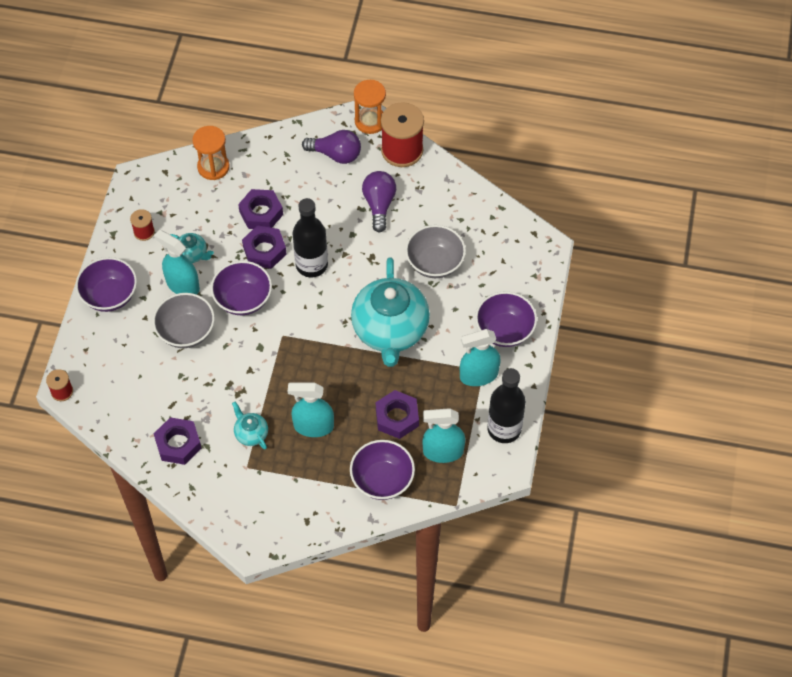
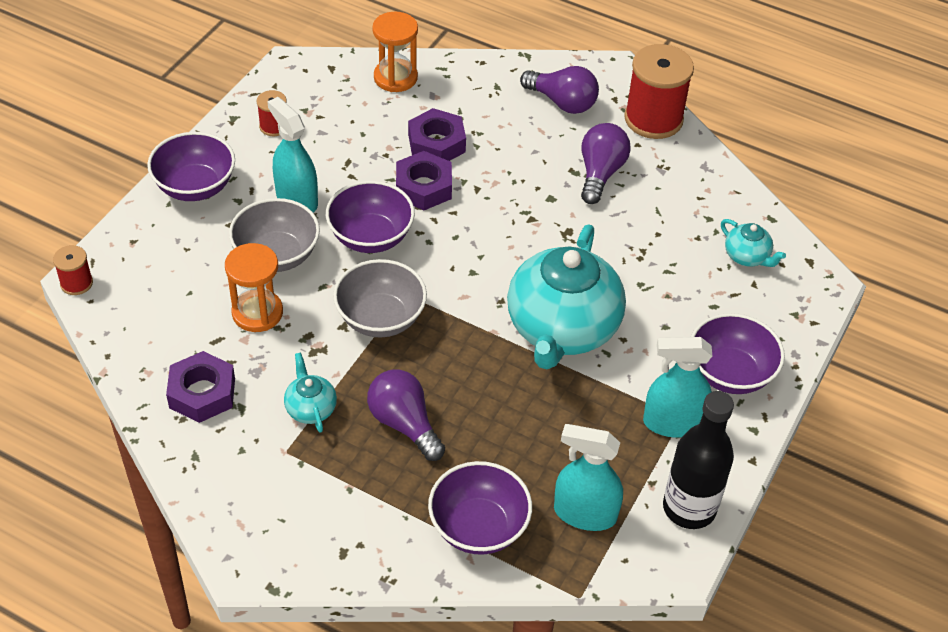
camera: 15 degrees right, 10 degrees down
(192, 254) = (325, 167): turquoise teapot -> turquoise teapot (747, 256)
(311, 265) = (481, 220): black bottle -> none
(313, 426) = (404, 424): turquoise spray bottle -> purple light bulb
(370, 121) = (621, 77): orange hourglass -> orange hourglass (257, 313)
(397, 417) = (531, 446): purple nut -> none
(435, 263) = (654, 262): grey bowl -> grey bowl (380, 318)

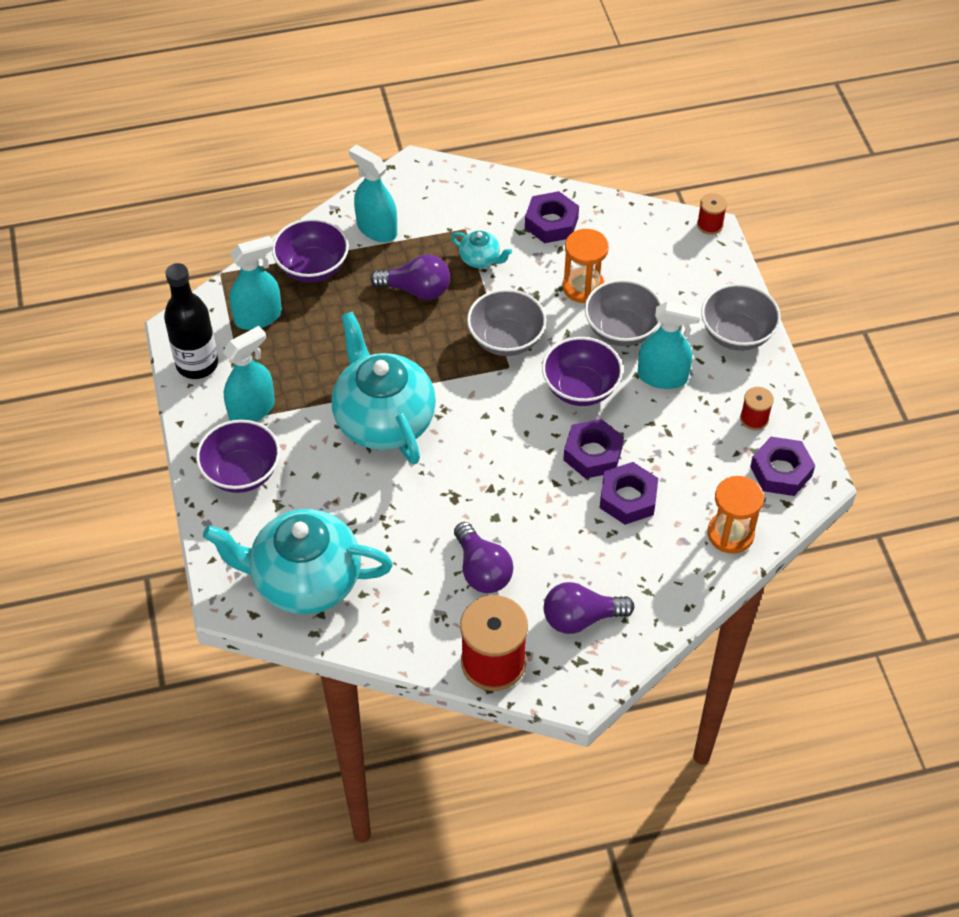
camera: 140 degrees right, 5 degrees up
(195, 187) = (736, 334): purple bowl -> grey bowl
(306, 86) = (781, 471): none -> purple nut
(370, 520) = (376, 229): none -> turquoise spray bottle
(747, 256) = (304, 580): turquoise teapot -> turquoise teapot, size x2.35

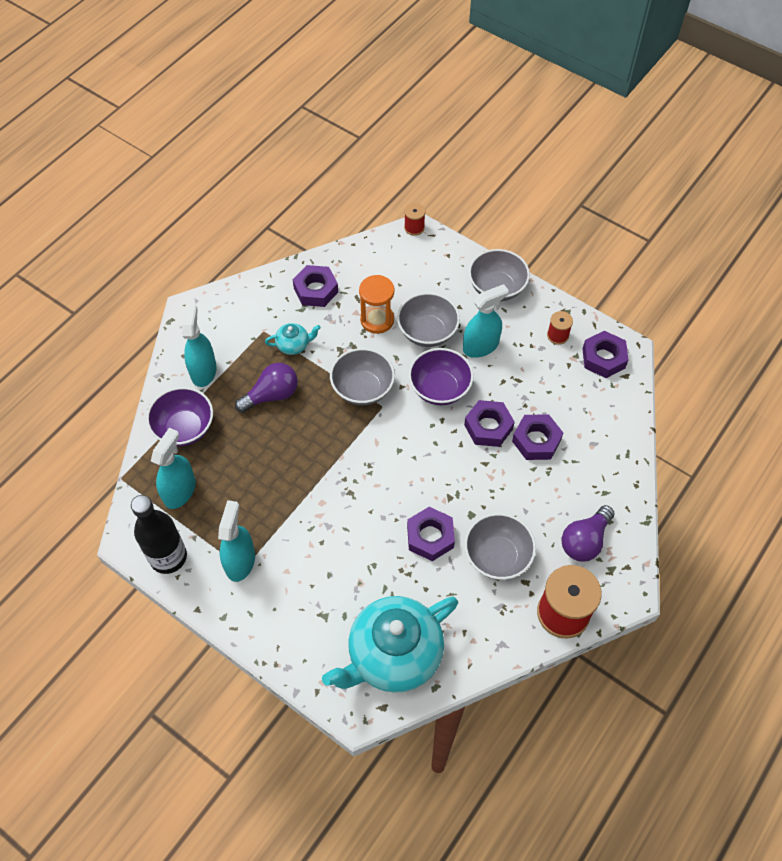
camera: 40 degrees left, 5 degrees up
(242, 472) = (277, 612): purple bowl -> none
(376, 229) = (203, 371): turquoise spray bottle -> turquoise spray bottle turned 90 degrees clockwise
(383, 420) = (336, 501): turquoise teapot -> none
(437, 509) = (430, 537): none -> purple nut
(482, 570) = (497, 556): purple light bulb -> grey bowl
(730, 534) = (614, 419): orange hourglass -> none

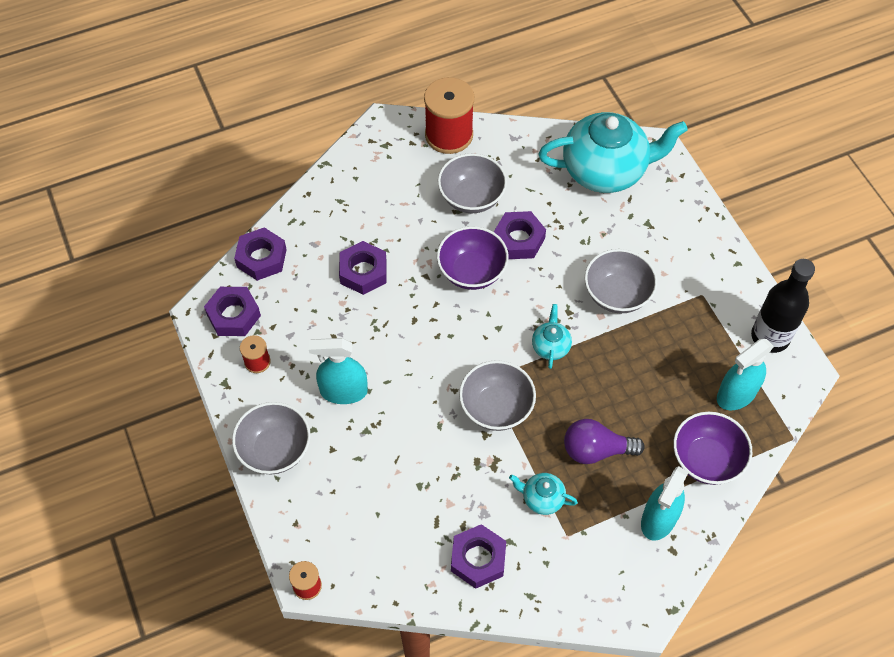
camera: 150 degrees left, 0 degrees up
(240, 561) = (703, 301): turquoise spray bottle -> none
(348, 456) = (550, 346): none -> turquoise teapot
(377, 320) = (432, 481): orange hourglass -> none
(427, 332) = (387, 436): grey bowl -> grey bowl (617, 294)
(439, 389) = (418, 367): purple bowl -> purple bowl (472, 271)
(488, 427) = (398, 306): purple nut -> purple nut (261, 258)
(585, 541) = (389, 174): purple light bulb -> none

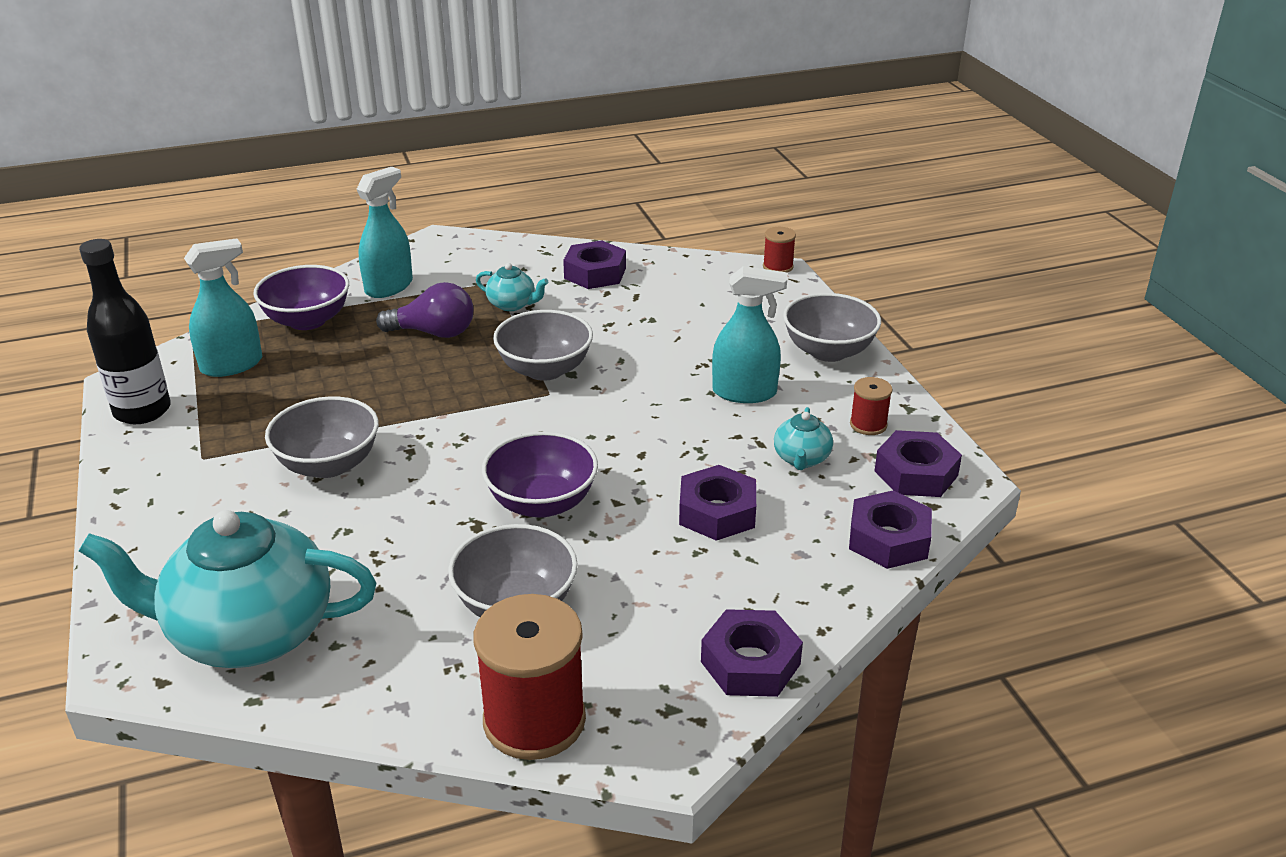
camera: 175 degrees left, 25 degrees down
(519, 239) = (452, 539): purple nut -> purple nut (750, 663)
(550, 346) = (452, 418): turquoise teapot -> turquoise teapot (801, 459)

